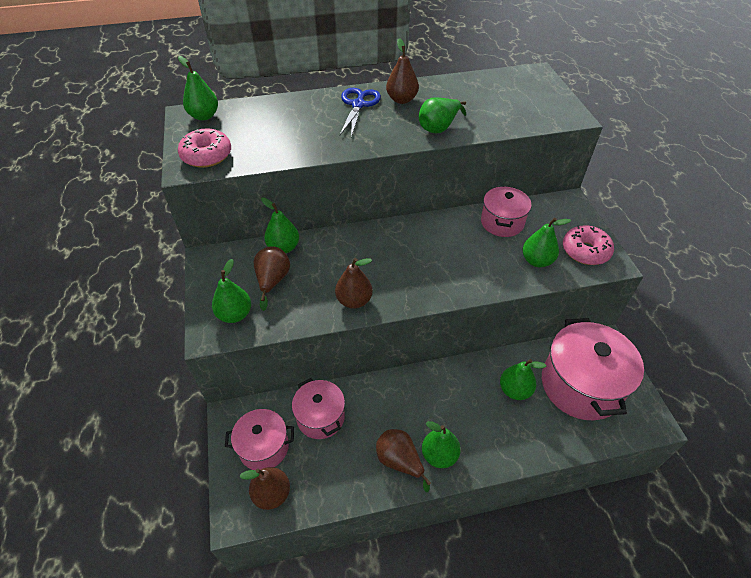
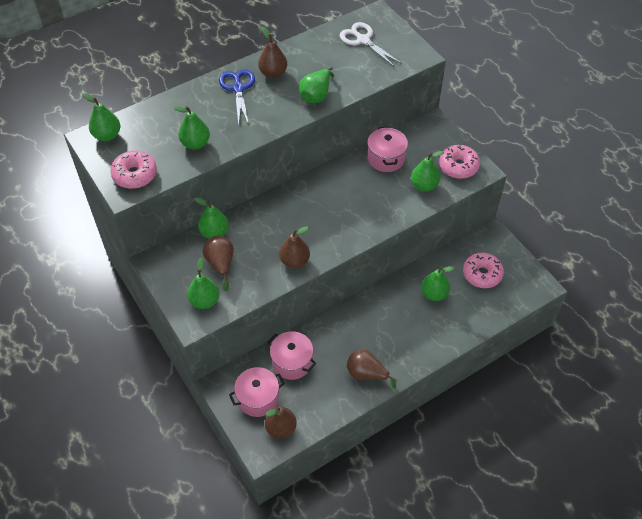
camera: 20 degrees left, 5 degrees up
(439, 455) = (394, 360): green pear -> green pear (195, 143)
(512, 91) = (363, 40): none -> white scissors
(580, 385) = (482, 274): pink pot -> pink donut

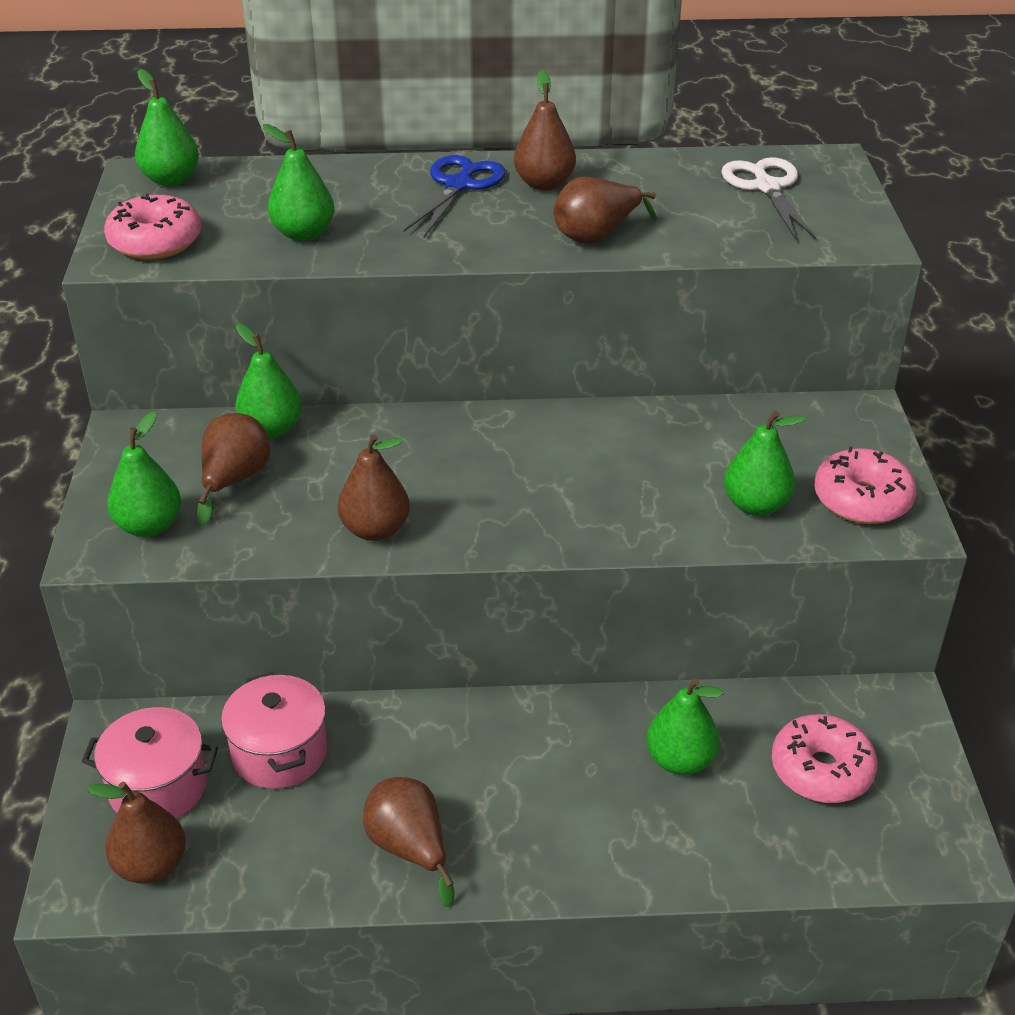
camera: 30 degrees right, 15 degrees down
(316, 95) = (596, 236): green pear -> brown pear
(386, 158) = (710, 433): pink pot -> none

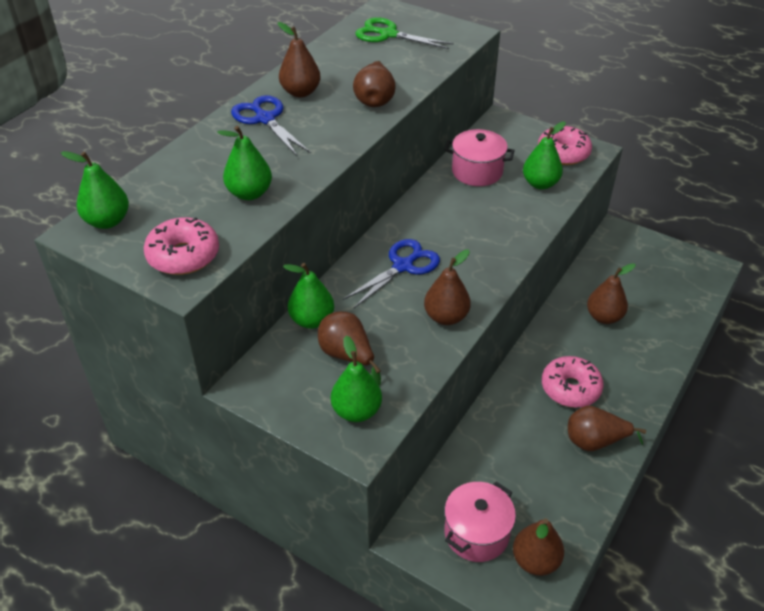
camera: 55 degrees left, 5 degrees up
(279, 753) = (490, 466): pink pot -> pink pot (477, 171)
(438, 456) = (403, 266): none -> blue scissors
(680, 760) = (604, 317): green pear -> brown pear
(767, 187) = (388, 34): white scissors -> green scissors
(821, 770) = (640, 277): pink donut -> pink donut (570, 388)

